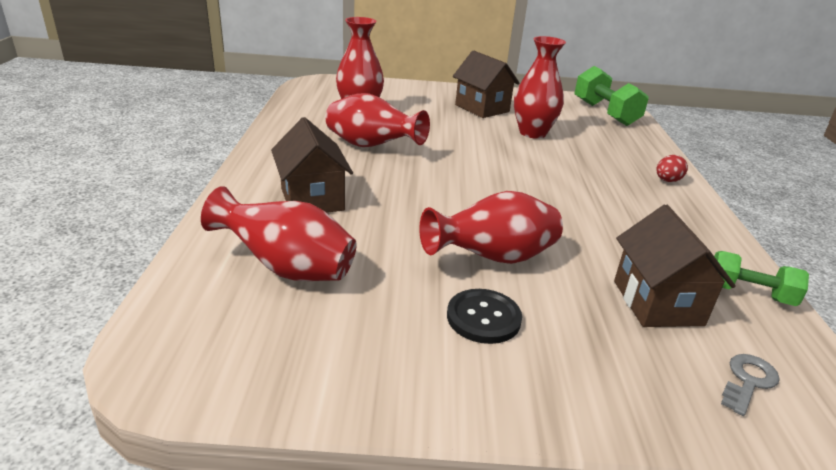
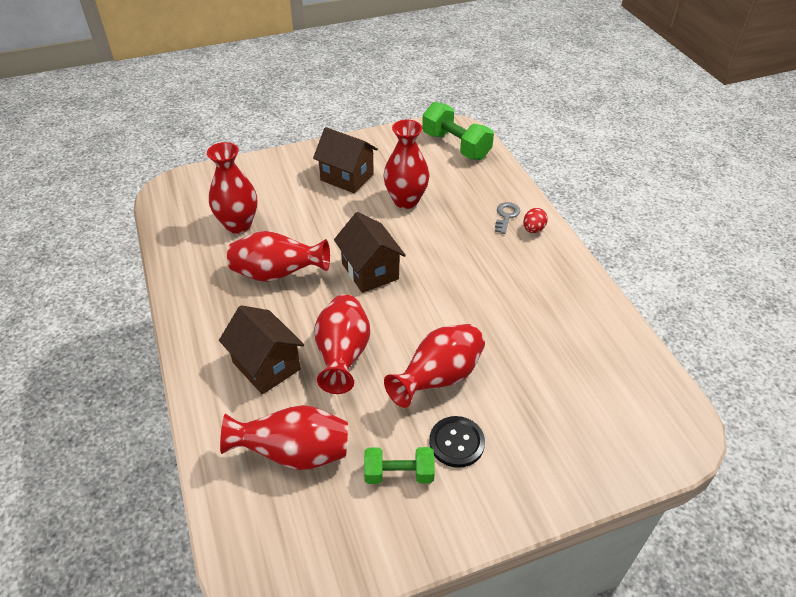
camera: 20 degrees left, 15 degrees up
(396, 213) = (342, 355): none -> red vase
(657, 303) = (563, 378): brown house -> brown house (370, 271)
(748, 381) = (634, 428): grey key -> grey key (506, 216)
(749, 294) = (619, 343): green dumbbell -> green dumbbell (399, 474)

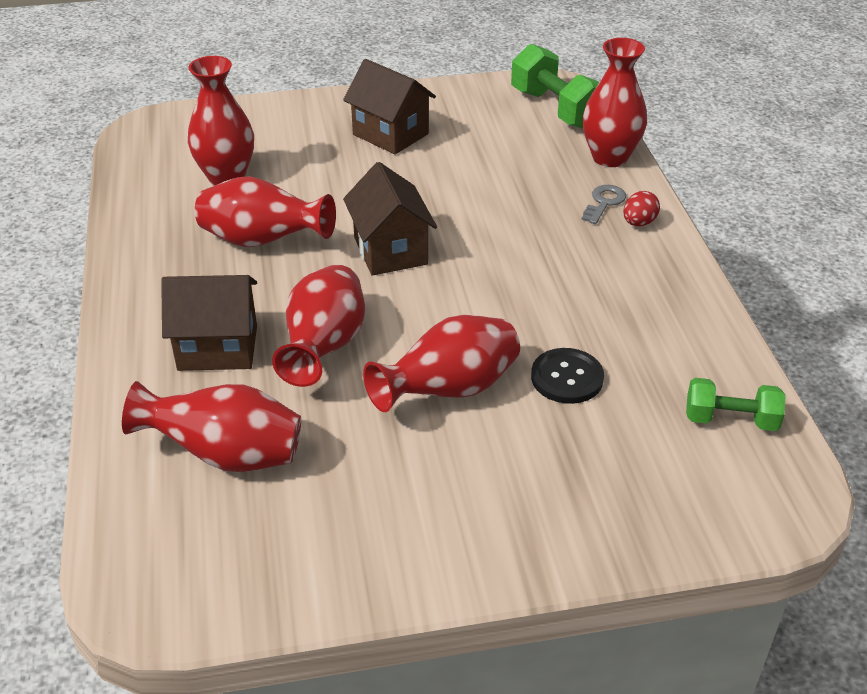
camera: 10 degrees right, 5 degrees down
(266, 366) = (218, 348): brown house -> brown house turned 60 degrees counterclockwise
(399, 474) = (361, 498): green dumbbell -> green dumbbell (730, 420)
(406, 200) = (465, 170): red vase -> red vase (609, 157)
(456, 442) = (452, 471): black button -> black button (567, 378)

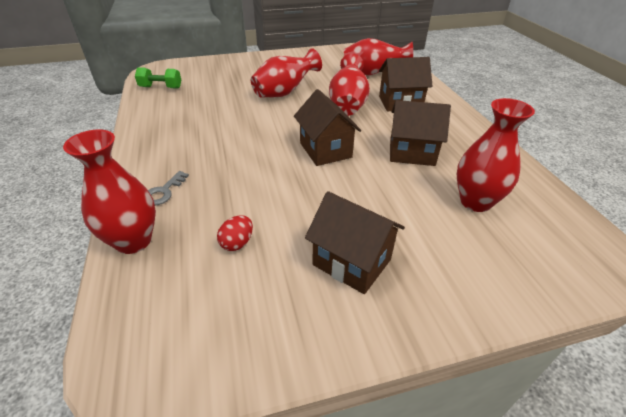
camera: 175 degrees right, 0 degrees up
(262, 241) = (411, 153): red vase -> brown house
(556, 109) = (159, 319): green dumbbell -> none
(567, 378) = (229, 98): black button -> none
(638, 223) = (146, 176): red egg -> red egg (237, 243)

